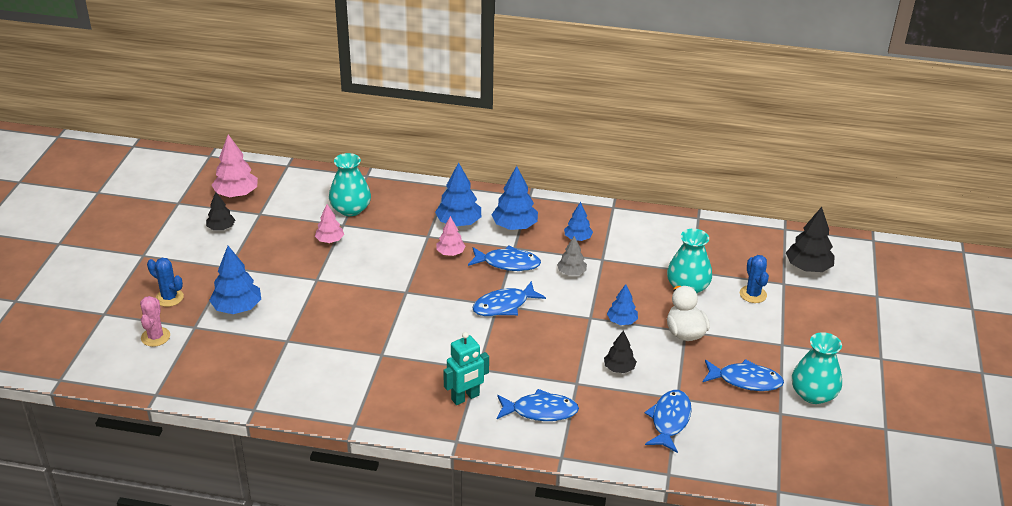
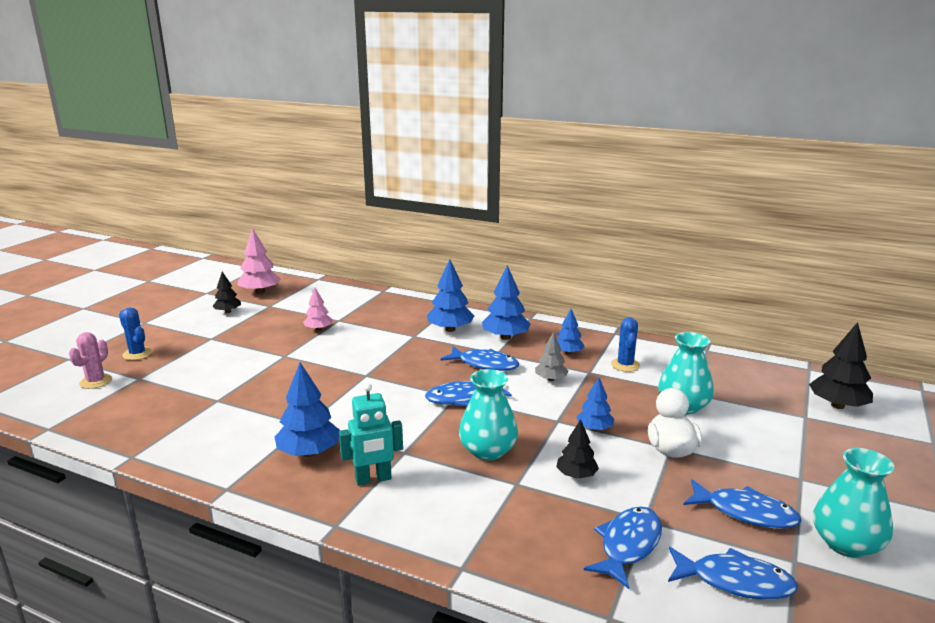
camera: 15 degrees right, 15 degrees down
(237, 308) = (192, 368): blue tree -> blue tree (309, 452)
(350, 209) = (353, 310): turquoise vase -> turquoise vase (488, 451)
(450, 253) = (429, 350): pink tree -> none
(540, 411) = (458, 507): blue fish -> blue fish (735, 581)
(753, 294) = (764, 422): blue cactus -> blue cactus (625, 365)

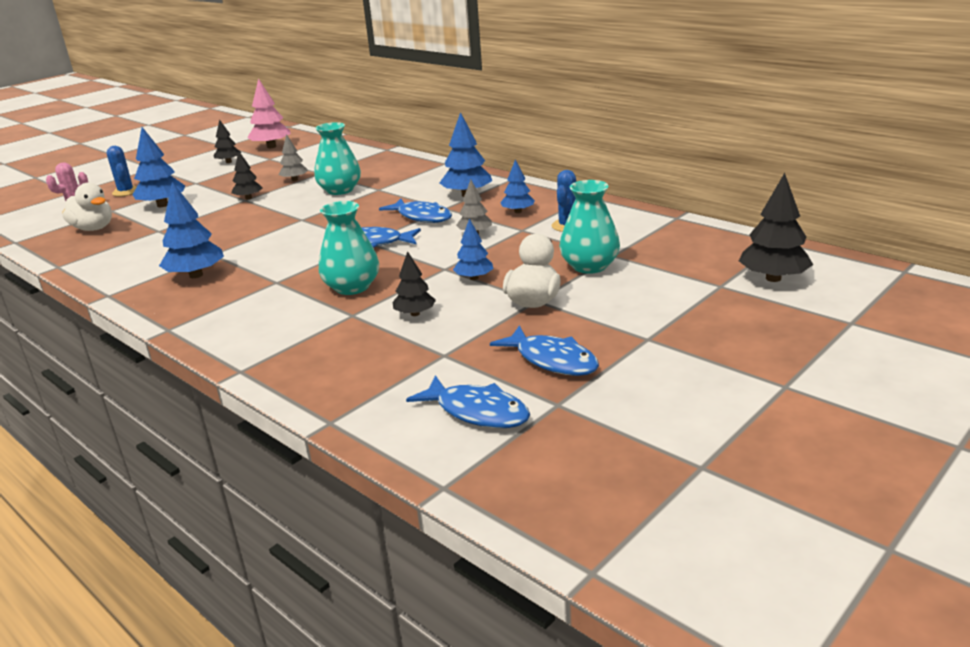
camera: 20 degrees right, 5 degrees up
(136, 403) = (93, 228): none -> white duck
(287, 353) = (248, 198): none -> black tree
(318, 329) = (294, 180): pink tree -> grey tree
(373, 479) = (230, 299): turquoise robot -> none
(450, 329) = (418, 185): blue tree -> blue tree (162, 205)
(628, 545) = (405, 372): blue fish -> none
(846, 544) = (631, 397): turquoise vase -> turquoise vase (340, 190)

